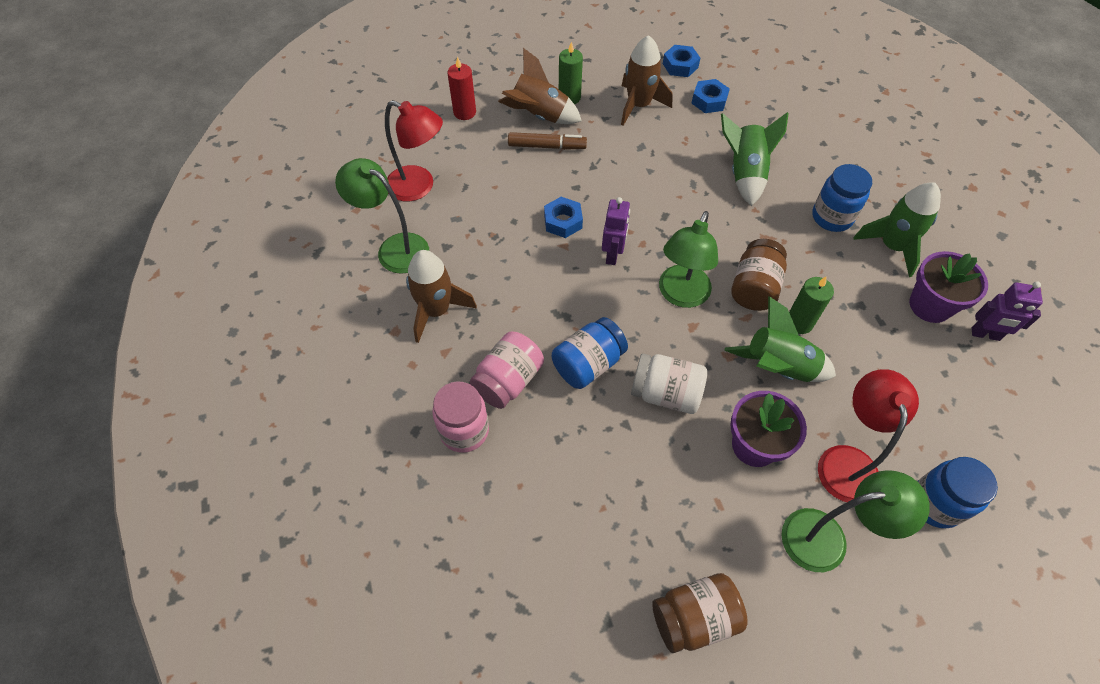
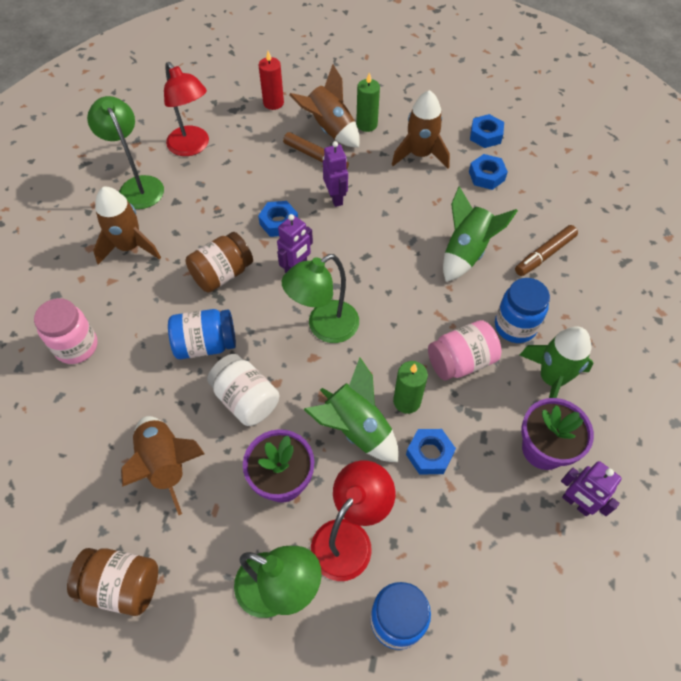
camera: 30 degrees right, 0 degrees up
(508, 380) = (137, 326): pink jar -> pink jar (461, 361)
(596, 176) = (336, 198): none -> purple robot
(643, 490) = (166, 464): none -> brown rocket
(754, 288) = (392, 352): brown jar -> brown jar (222, 274)
(807, 147) = (544, 255): none -> brown marker
(851, 356) = (429, 454): none -> blue nut

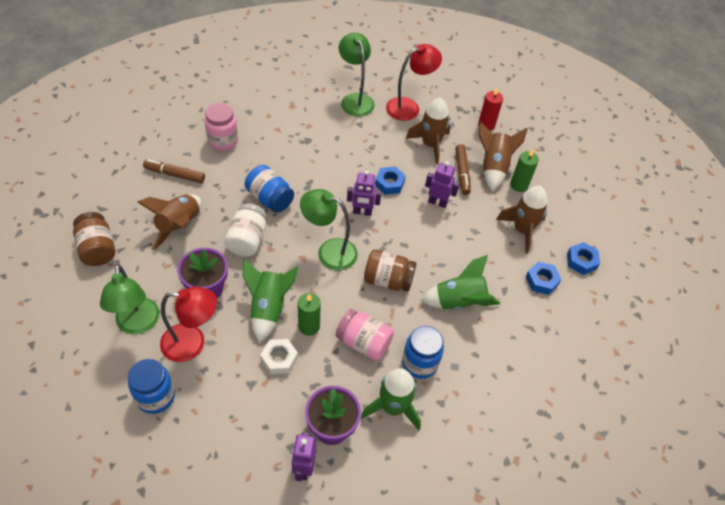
camera: 50 degrees right, 5 degrees down
(129, 247) = (308, 123): brown rocket -> brown rocket (430, 145)
(138, 186) = (355, 100): green lamp -> green lamp turned 45 degrees counterclockwise
(192, 147) = (409, 107): red lamp -> red lamp turned 135 degrees counterclockwise
(222, 274) = (326, 178): brown jar -> brown jar (388, 280)
(336, 198) = (437, 202): purple robot -> purple robot turned 105 degrees counterclockwise
(429, 454) = (279, 359): blue nut -> white nut
(544, 255) = (501, 353): brown marker -> brown marker (175, 175)

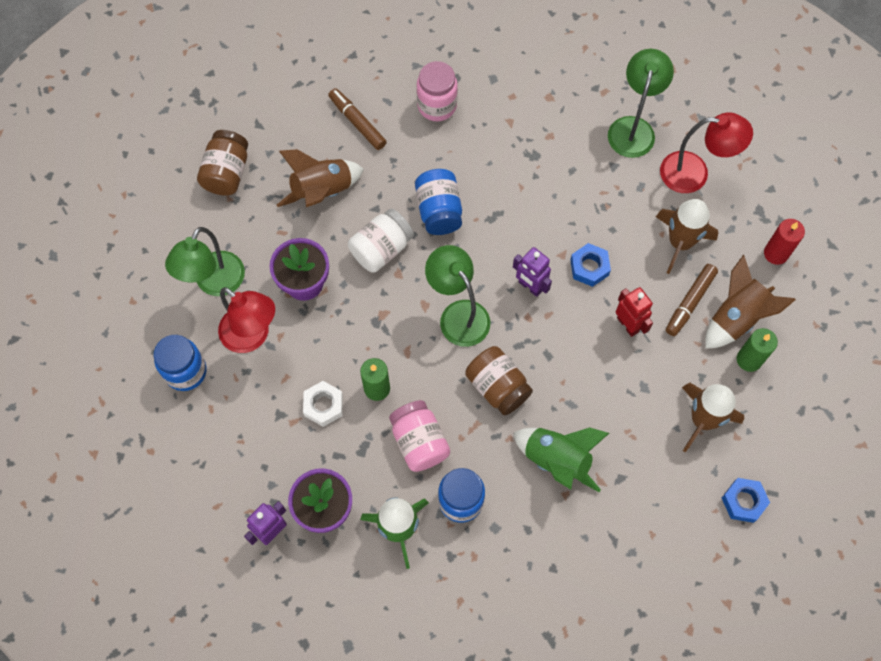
camera: 40 degrees right, 15 degrees up
(268, 308) = (350, 342): green rocket -> none
(437, 202) = (628, 324): purple robot -> red robot
(541, 281) = (673, 495): blue nut -> none

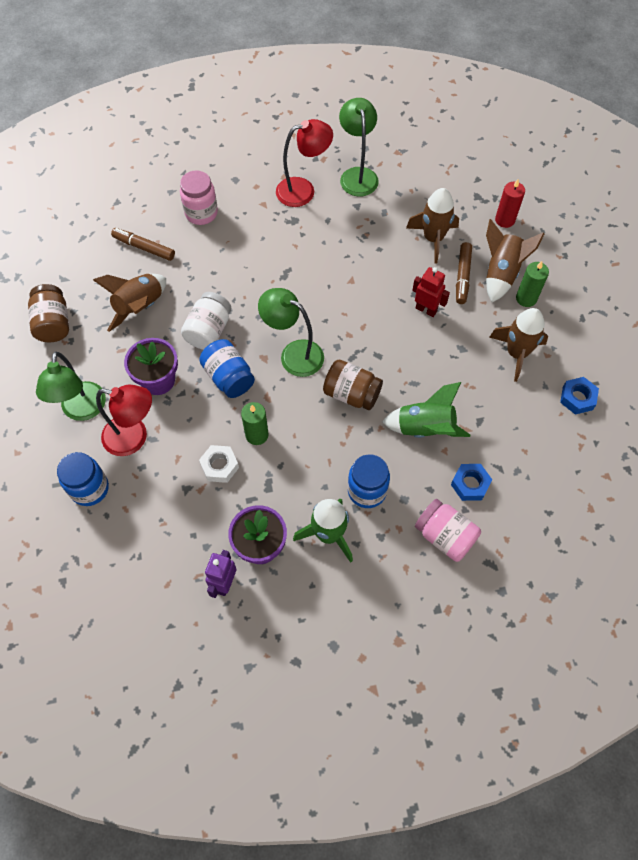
camera: 25 degrees left, 5 degrees down
(419, 442) = (311, 460): pink jar -> pink jar (445, 536)
(439, 210) = (240, 286): blue jar -> blue jar (229, 377)
(530, 286) = (339, 312): purple robot -> none
(589, 267) = (376, 281): blue nut -> blue nut (470, 484)
(694, 174) = (418, 189): red lamp -> red lamp (303, 190)

